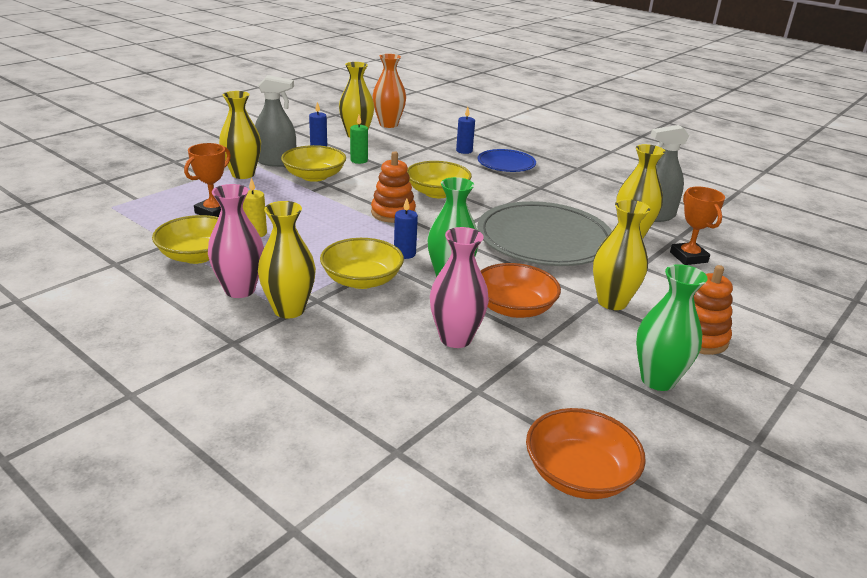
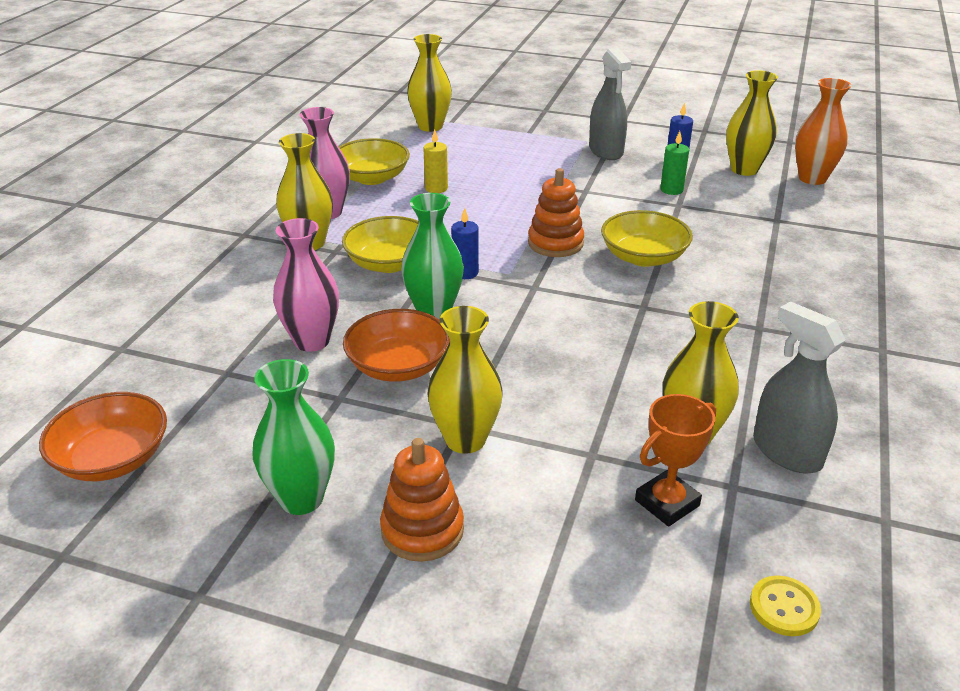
camera: 70 degrees right, 5 degrees up
(213, 212) = (459, 158): orange trophy -> none
(243, 174) = (555, 146): yellow vase -> yellow vase (430, 126)
(314, 176) = (596, 178): yellow bowl -> none
(464, 151) = (804, 246): blue candle -> none
(506, 163) = (807, 286): blue plate -> none
(544, 239) = (594, 358): grey plate -> none
(768, 252) = (784, 607): none -> yellow button

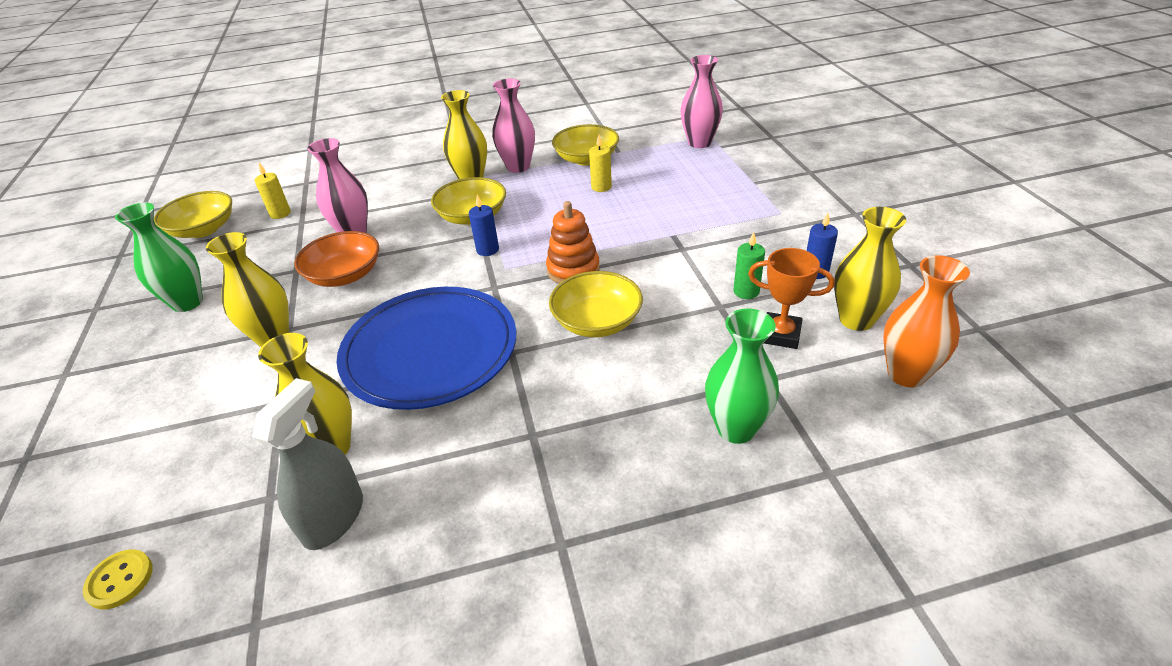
camera: 60 degrees right, 5 degrees up
(113, 459) = (203, 229): orange bowl -> yellow bowl
(175, 384) = (280, 214): none -> yellow candle
(422, 530) = (170, 360): orange stacking toy -> none
(430, 126) = (699, 143): yellow vase -> pink vase
(434, 311) = (423, 260): green vase -> green vase (736, 428)
(598, 346) = (430, 350): none -> blue plate
(606, 151) = (775, 229): grey spray bottle -> none
(667, 503) = (234, 465): orange trophy -> orange trophy (780, 334)

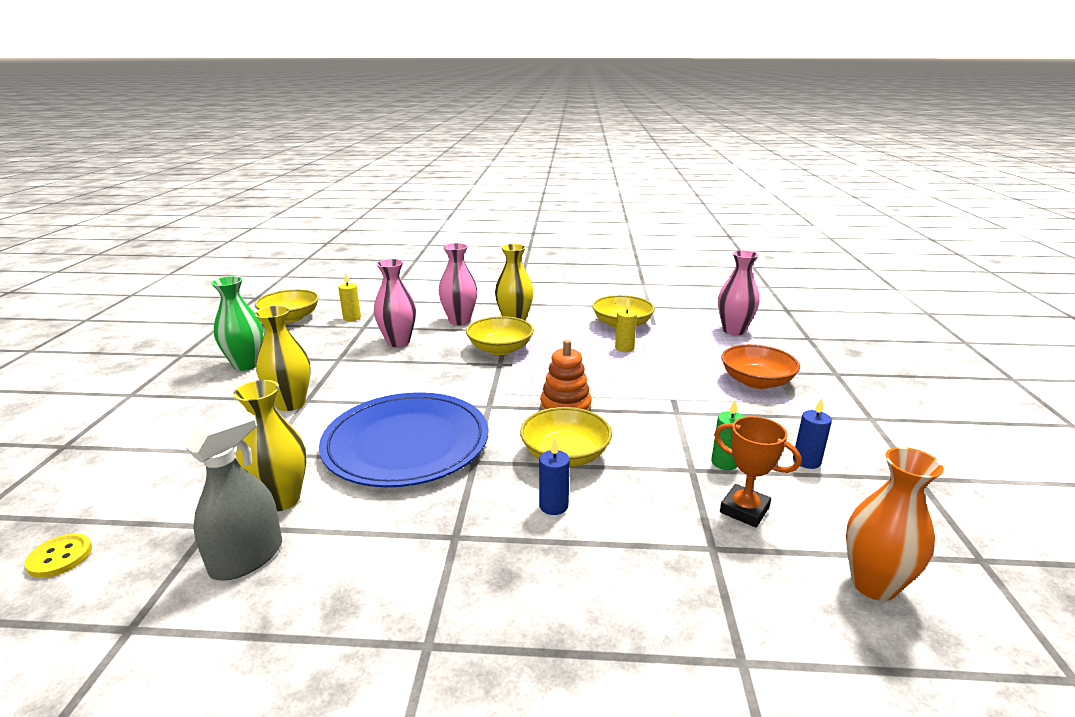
camera: 15 degrees right, 15 degrees down
(345, 275) = (373, 371): orange bowl -> orange bowl (756, 381)
(487, 250) = (499, 376): blue candle -> blue candle (553, 506)
(518, 167) = (559, 320): pink vase -> pink vase (459, 321)
(736, 428) = (657, 587): green vase -> none
(856, 320) = (834, 516): yellow vase -> none

